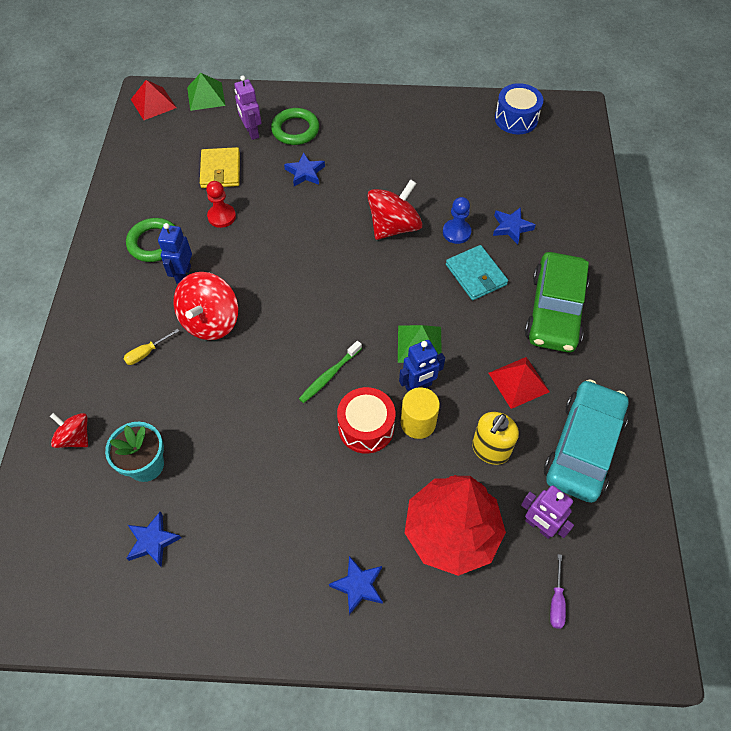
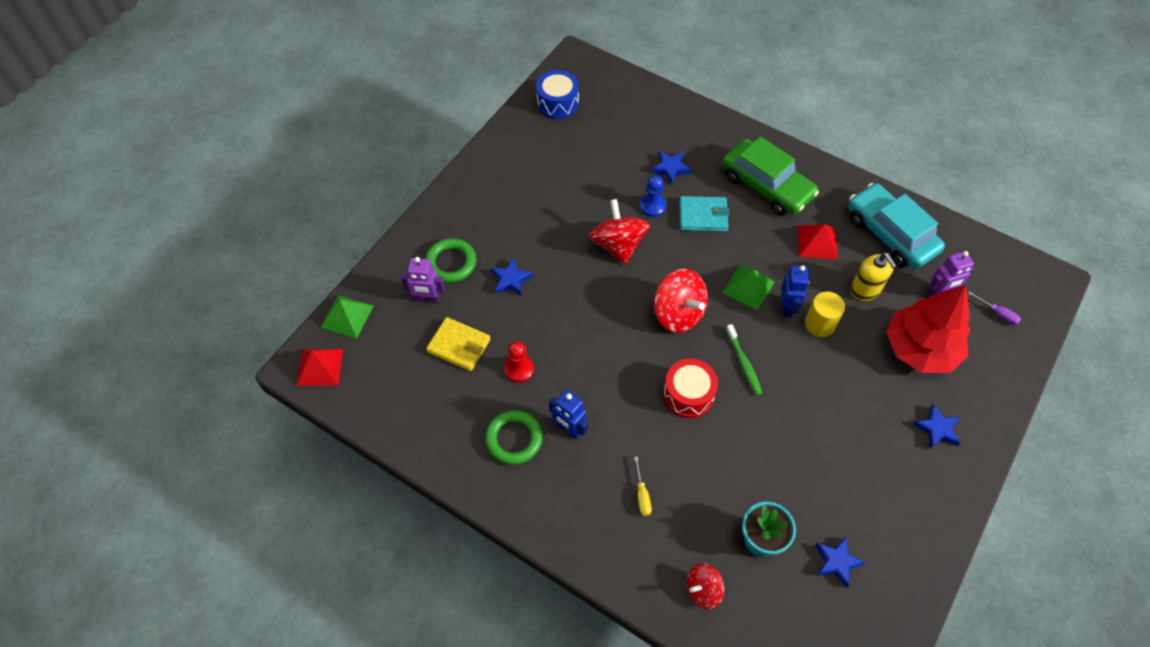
camera: 60 degrees left, 0 degrees up
(210, 321) = (636, 428): red spinning top -> red spinning top (678, 313)
(366, 427) = (806, 360): red drum -> red drum (688, 394)

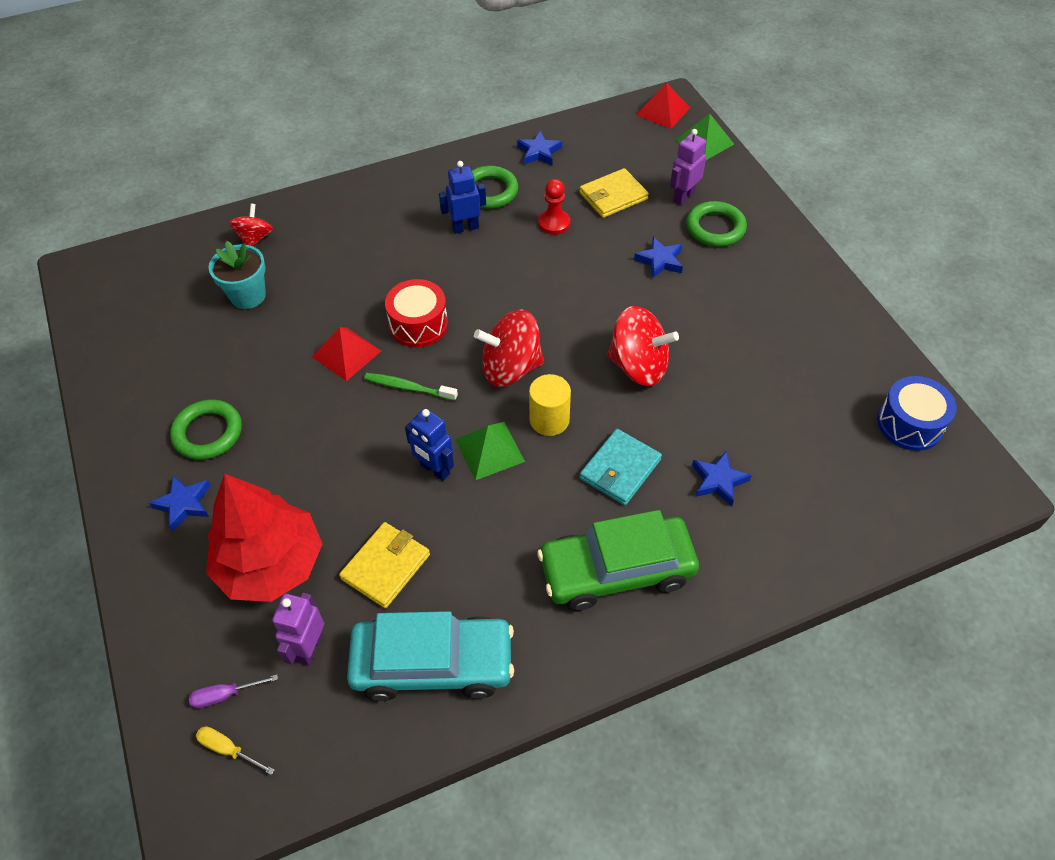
camera: 125 degrees right, 5 degrees down
(642, 495) = (363, 243): yellow screwdriver -> yellow screwdriver (228, 749)
(652, 206) = (671, 428): blue pawn -> none
(817, 242) = (490, 565): red pyramid -> red pyramid (346, 353)
(819, 324) = (388, 486): yellow cylinder -> yellow cylinder (549, 420)
(837, 562) = (176, 334): blue star -> blue star (539, 152)
(865, 290) = (386, 567): yellow soap dispenser -> yellow wallet
(884, 460) = (208, 433): none -> green ring

